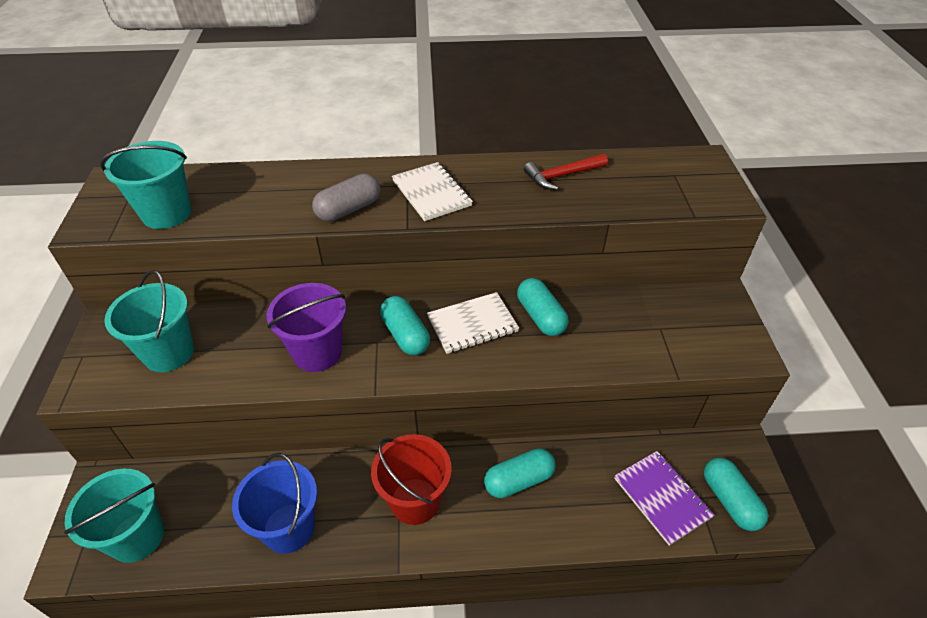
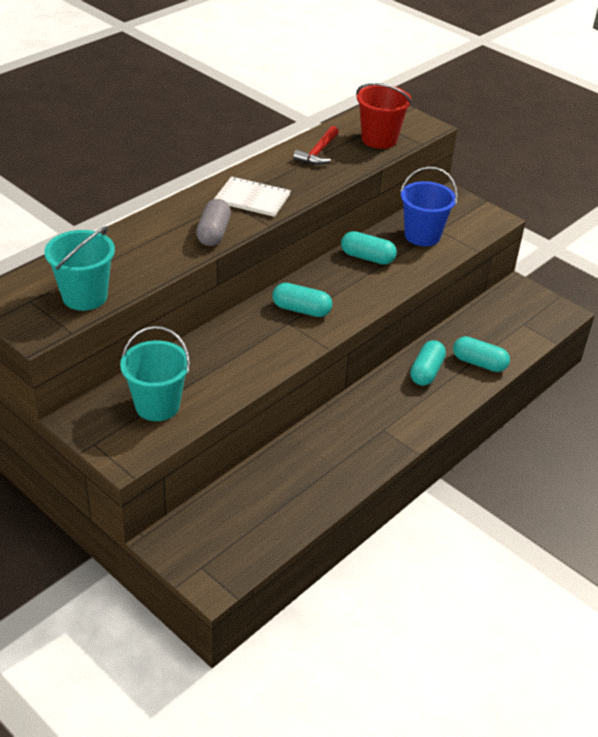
camera: 45 degrees left, 5 degrees down
(137, 537) = (238, 544): turquoise bucket -> none
(289, 528) = (328, 476): blue bucket -> blue bucket (422, 236)
(317, 353) = (260, 349): purple bucket -> none
(415, 501) = (383, 417): red bucket -> red bucket (379, 139)
(472, 324) = (333, 282): white notebook -> none
(662, 498) = (506, 334): purple notebook -> none
(729, 501) = (538, 316): turquoise capsule -> turquoise capsule (479, 363)

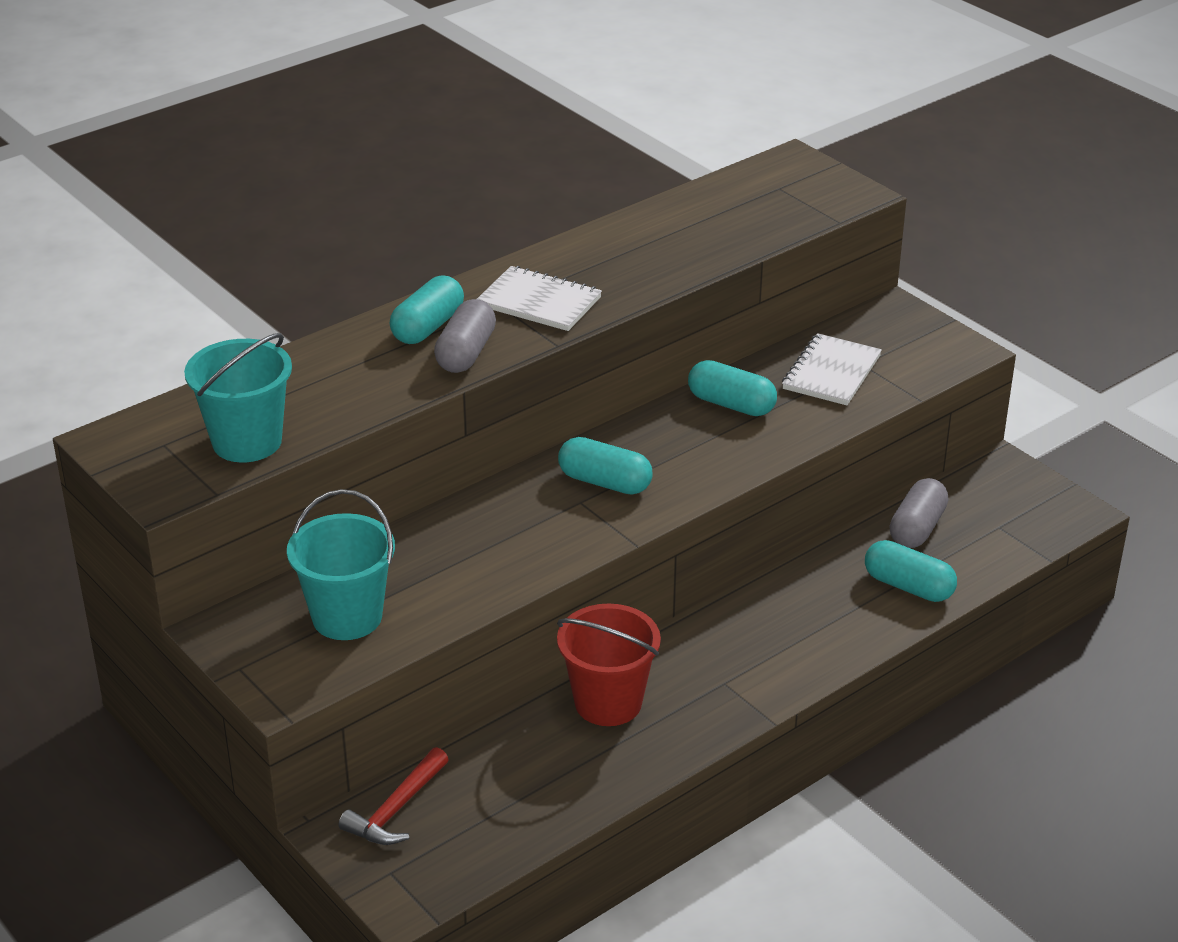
camera: 10 degrees right, 5 degrees down
(318, 152) = (662, 232): red hammer -> red hammer (396, 810)
(379, 139) = (769, 213): red bucket -> red bucket (608, 703)
(422, 236) = (831, 372): blue bucket -> white notebook
(426, 372) = (816, 596): turquoise capsule -> turquoise capsule (428, 327)
(476, 327) = (917, 528): none -> grey capsule

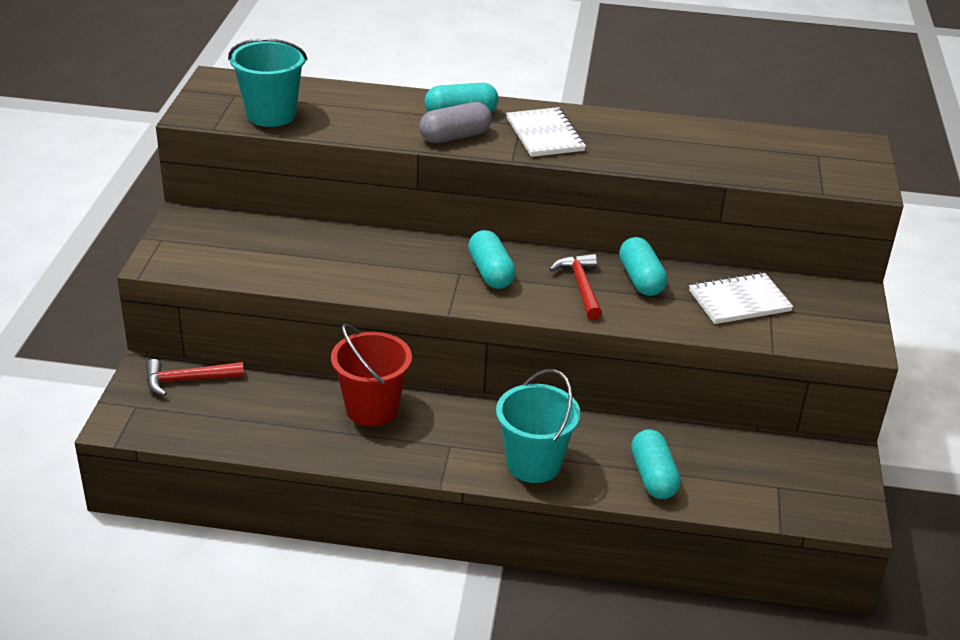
camera: 45 degrees right, 0 degrees up
(347, 617) = (246, 250): turquoise bucket -> turquoise bucket (533, 464)
(697, 443) = (581, 286): none -> red hammer
(917, 528) = (718, 450): grey capsule -> none

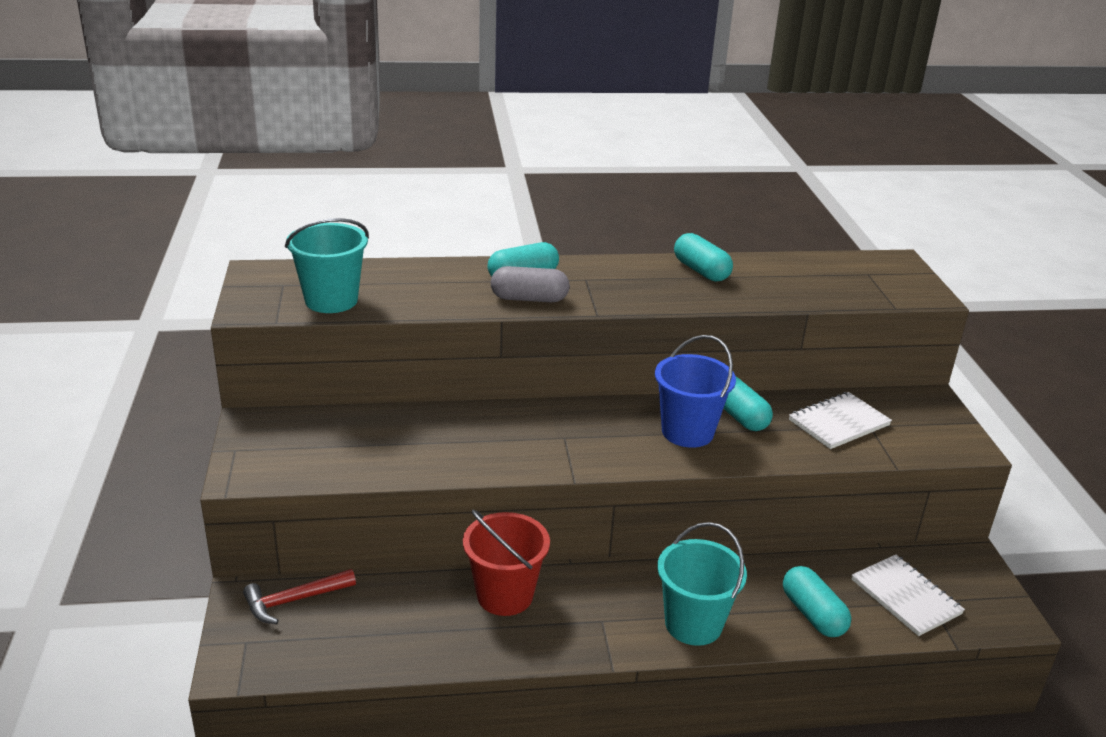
camera: 15 degrees left, 5 degrees down
(455, 136) = (529, 299): grey capsule -> grey capsule turned 45 degrees clockwise
(490, 272) = (594, 431): turquoise capsule -> turquoise capsule (701, 271)
(545, 135) = (614, 286): white notebook -> white notebook (905, 597)
(581, 286) = (687, 432): red hammer -> blue bucket

